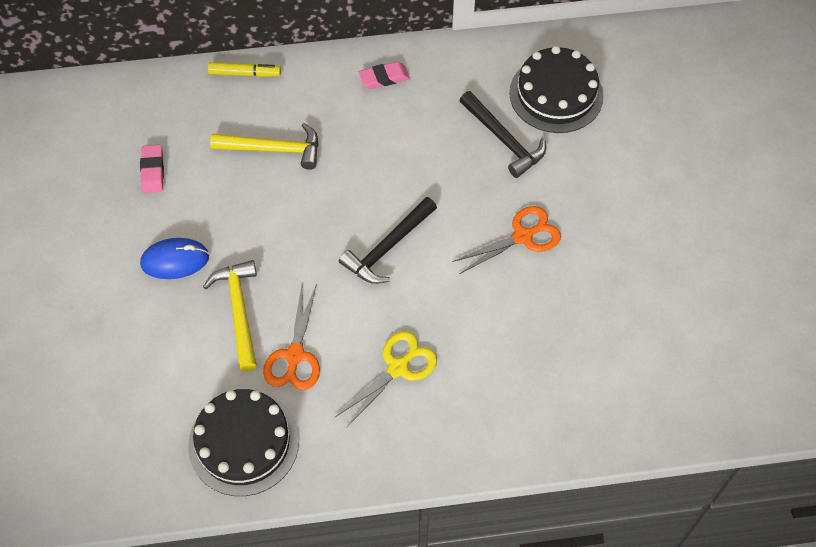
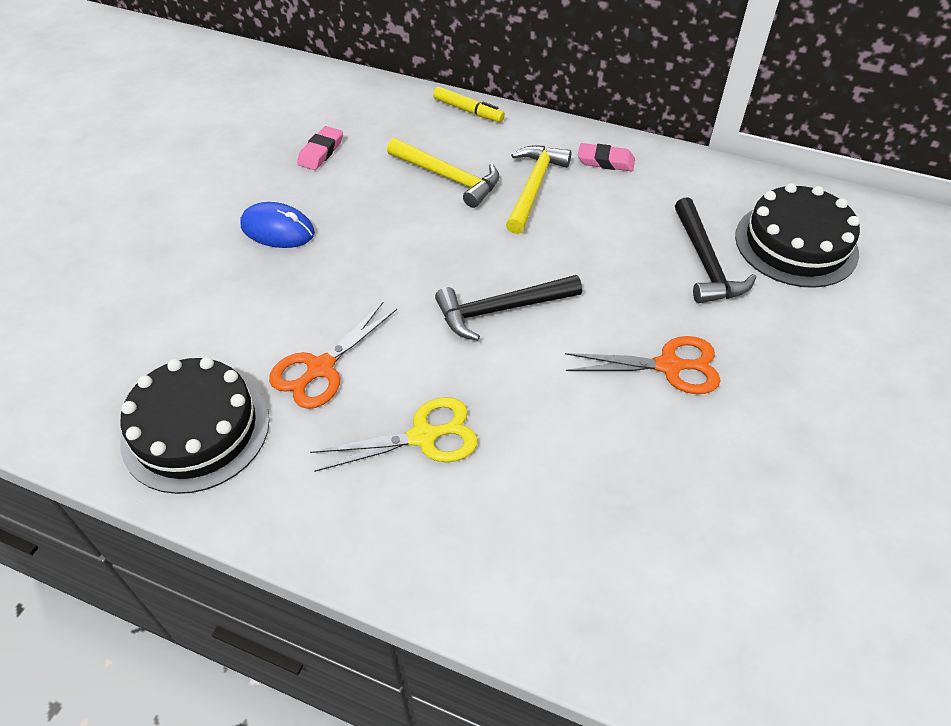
camera: 30 degrees right, 10 degrees down
(239, 311) = (300, 300): yellow hammer -> yellow hammer (534, 187)

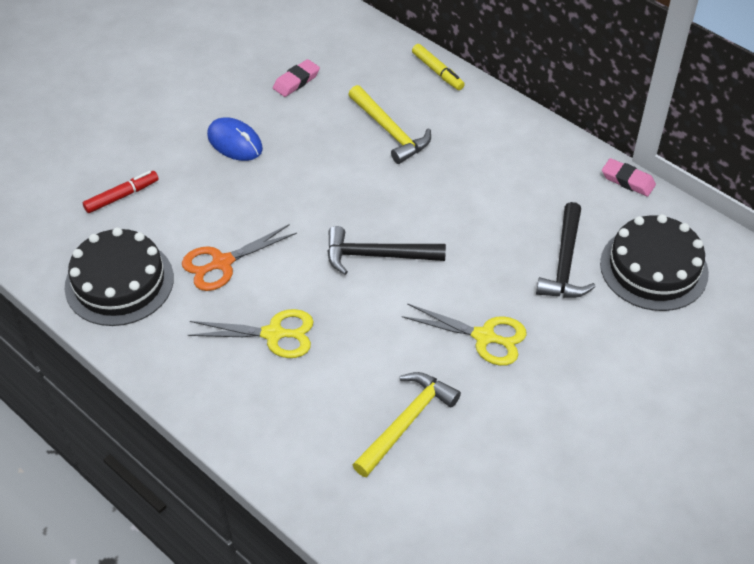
camera: 20 degrees right, 0 degrees up
(160, 323) = (121, 196): none -> red marker
(534, 187) = (457, 158): yellow hammer -> yellow hammer (407, 422)
(605, 161) = (532, 150): pink eraser -> pink eraser (627, 180)
(669, 366) = (484, 337): orange scissors -> yellow scissors

